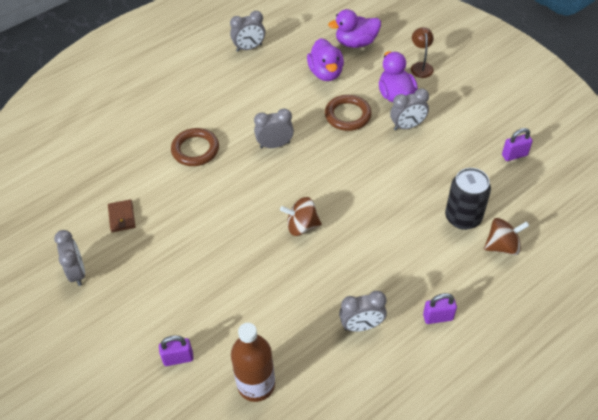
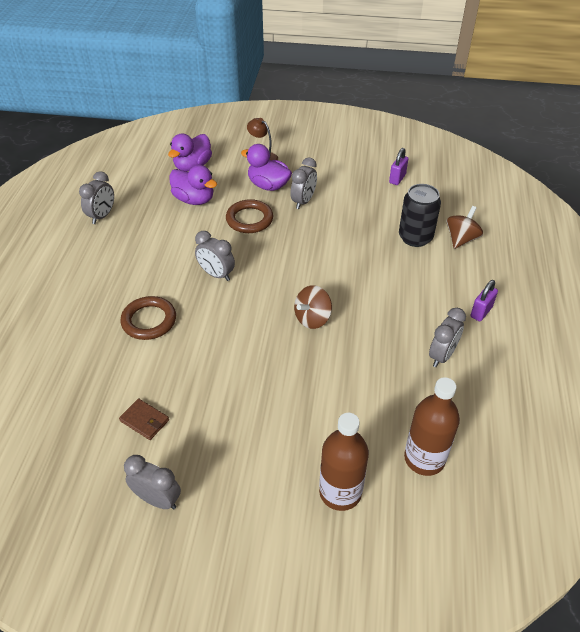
camera: 45 degrees left, 5 degrees down
(178, 358) = (340, 492): purple padlock -> brown bottle
(275, 145) = (216, 274): grey clock -> grey clock turned 90 degrees counterclockwise

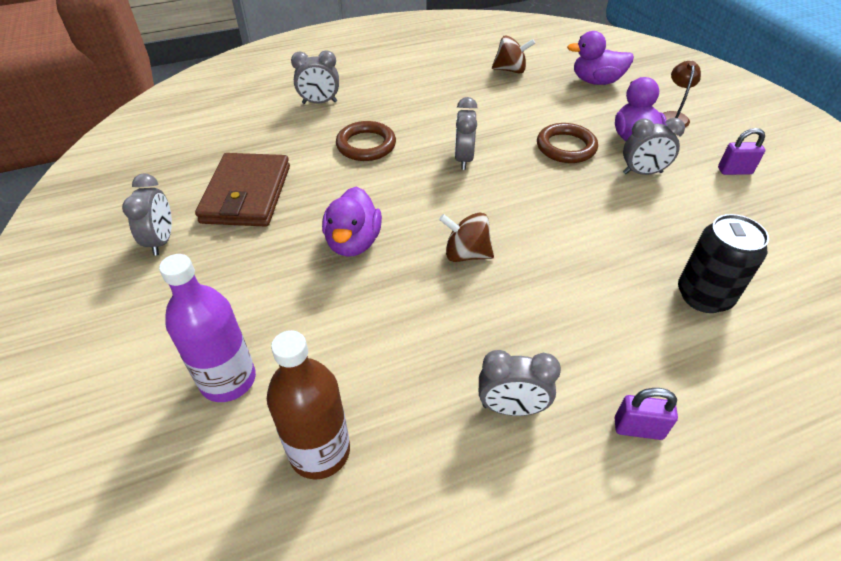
camera: 60 degrees right, 0 degrees up
(102, 216) = (468, 65): grey clock -> grey clock (319, 102)
(144, 420) = (246, 194): brown wallet -> brown wallet, size x2.22
(194, 199) = (551, 102): purple duck -> purple duck (353, 242)
(340, 492) = (228, 380): brown bottle -> purple bottle
(397, 179) = (793, 235): purple padlock -> purple padlock (734, 171)
(461, 239) = (762, 349): brown spinning top -> brown spinning top (510, 70)

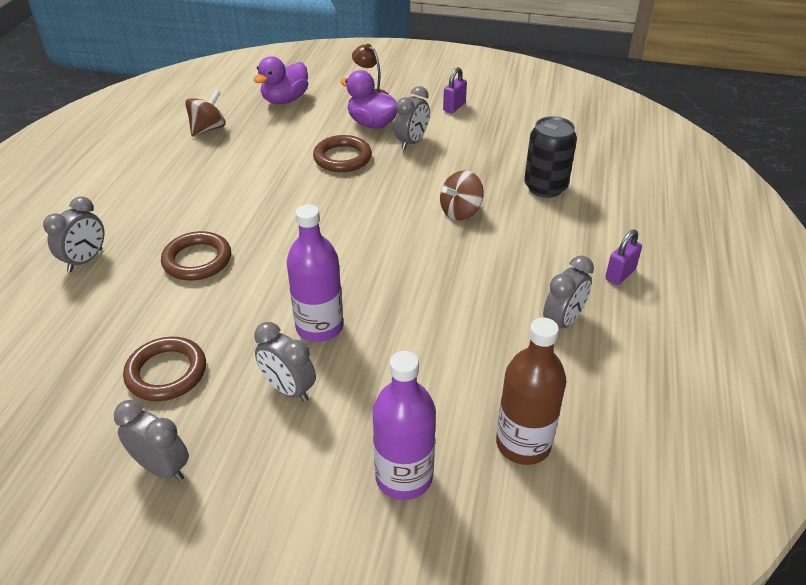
camera: 55 degrees left, 5 degrees down
(246, 194) = (166, 373): brown wallet -> brown ring
(353, 242) = (319, 327): purple duck -> purple bottle
(463, 159) = (290, 214): grey clock -> grey clock (288, 389)
(466, 254) = (401, 269): brown spinning top -> brown spinning top (460, 212)

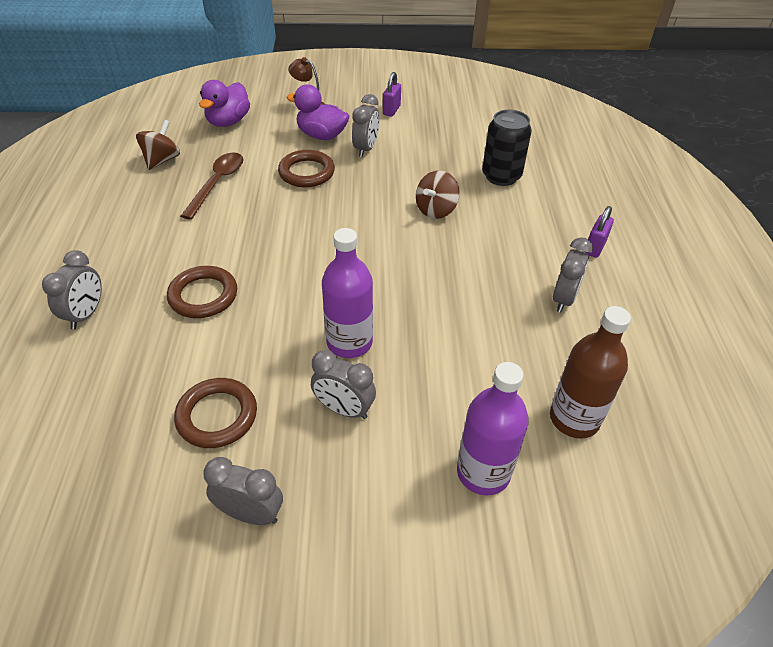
camera: 15 degrees left, 5 degrees up
(251, 157) = (217, 184): none -> brown spoon

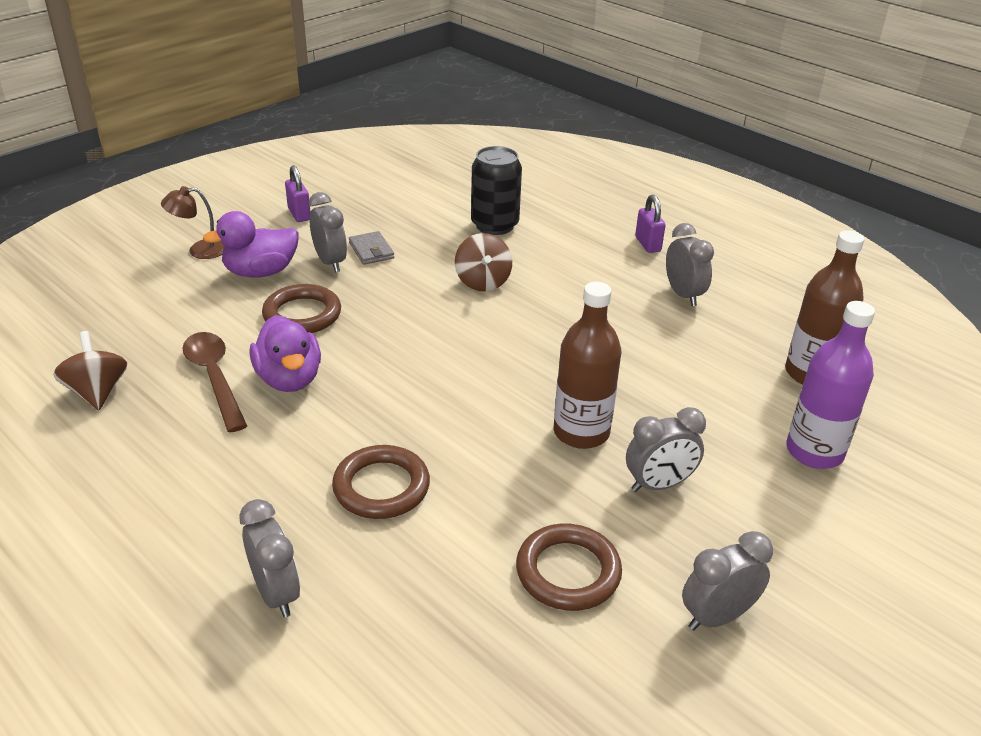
camera: 45 degrees left, 10 degrees down
(228, 122) = (119, 310): purple duck -> purple duck (289, 379)
(349, 342) = (581, 432): purple bottle -> brown bottle
(399, 153) = (371, 251): none -> grey wallet

